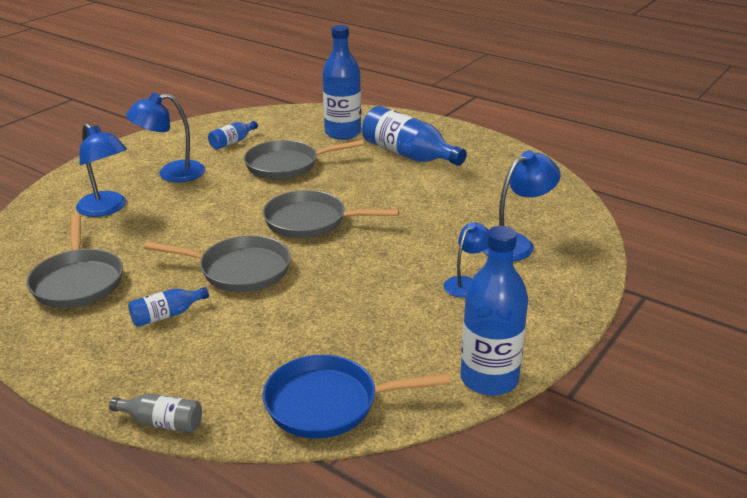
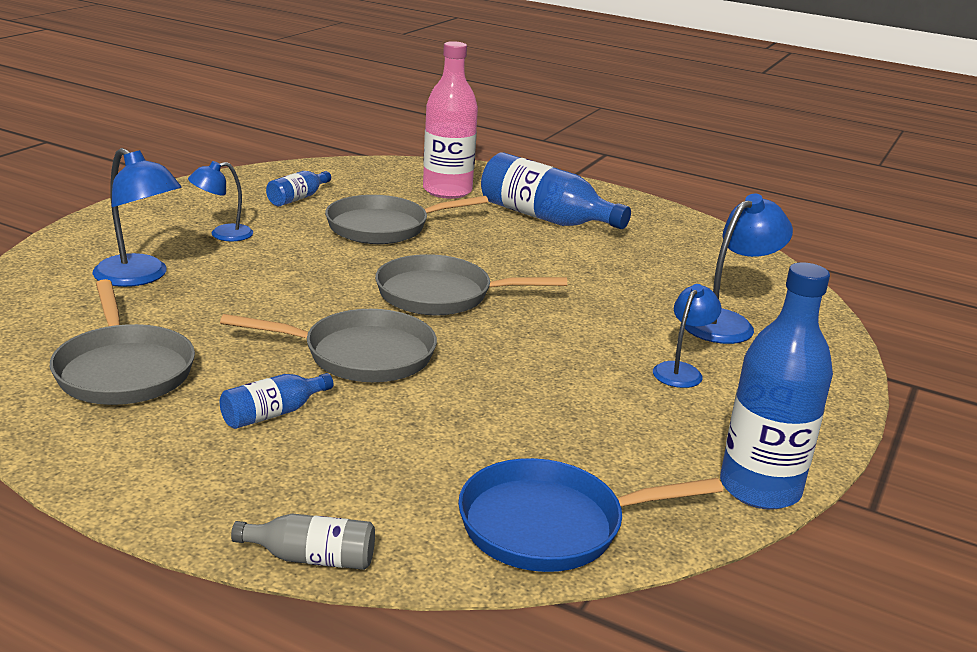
camera: 10 degrees left, 5 degrees down
(171, 173) = (223, 234): blue lamp -> blue lamp, size x0.63
(343, 133) = (447, 191): blue bottle -> pink bottle

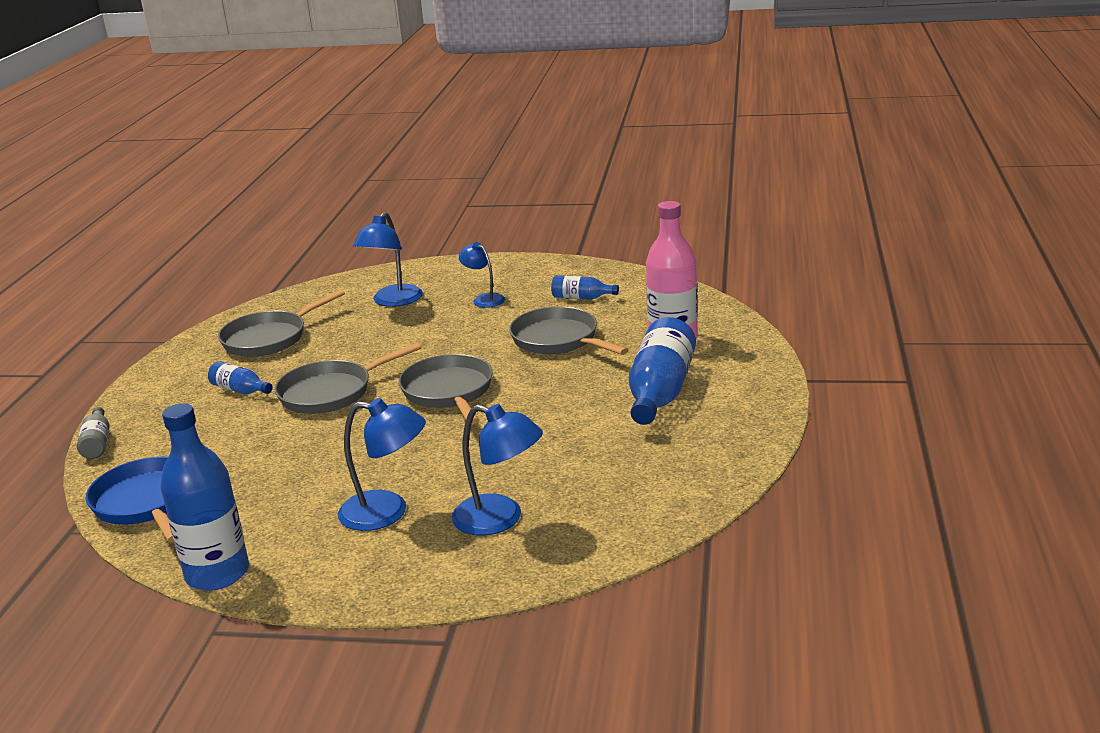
camera: 75 degrees right, 0 degrees up
(360, 355) = (331, 392): grey pan -> grey pan turned 75 degrees clockwise
(681, 371) = (387, 512): blue lamp -> blue lamp, size x1.58

